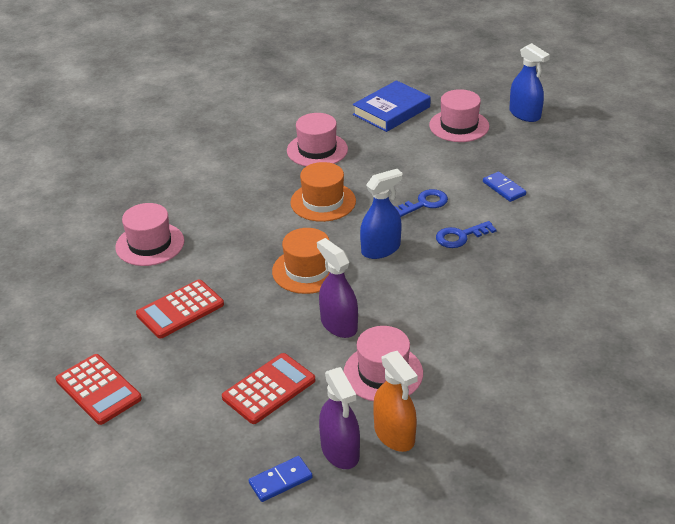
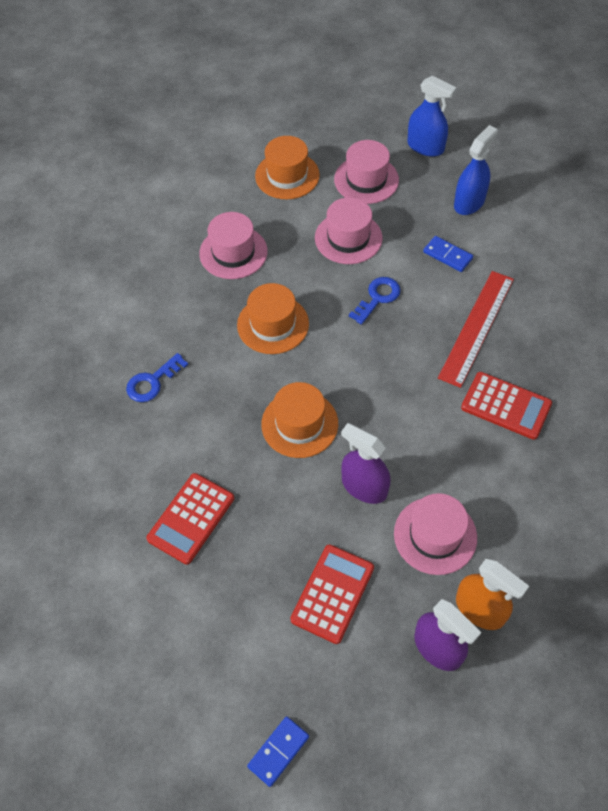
camera: 20 degrees left, 20 degrees up
(98, 389) = (156, 654): red calculator -> red calculator (506, 406)
(150, 244) = (113, 437): pink hat -> pink hat (348, 238)
(280, 480) = (397, 705): blue domino -> blue domino (278, 751)
(381, 249) = (361, 373): blue spray bottle -> blue spray bottle (469, 202)
(391, 111) = (287, 175): blue book -> orange hat
(460, 236) = (432, 333): blue key -> blue key (152, 382)
(503, 241) = (476, 327): none -> red ruler

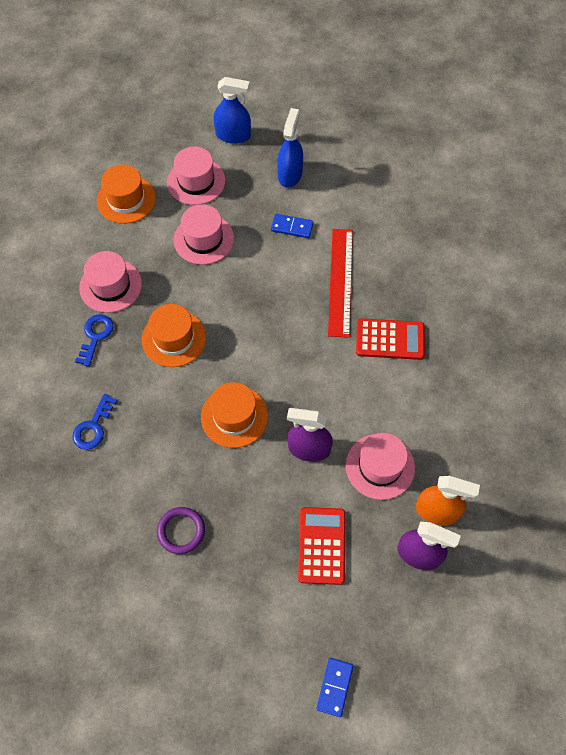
camera: 25 degrees left, 5 degrees up
(191, 518) = (181, 531): red calculator -> purple ring
(377, 298) = (251, 284): blue key -> blue key (95, 336)

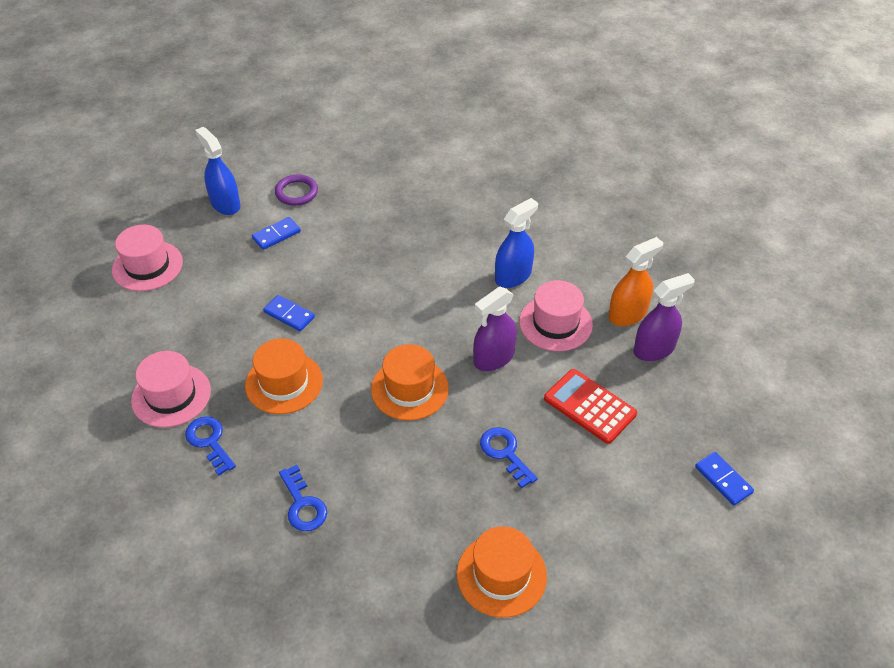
camera: 50 degrees left, 15 degrees down
(126, 199) = (96, 325): orange hat -> orange hat (501, 575)
(181, 531) = (481, 501): purple ring -> purple ring (296, 192)
(203, 239) = (212, 298): pink hat -> none
(231, 294) = (289, 315): none -> blue domino
(232, 518) = (505, 453): none -> blue key
(233, 135) = (137, 213): blue spray bottle -> blue spray bottle (513, 276)
(340, 281) = (364, 239): red ruler -> none
(390, 339) = (451, 244): red calculator -> none

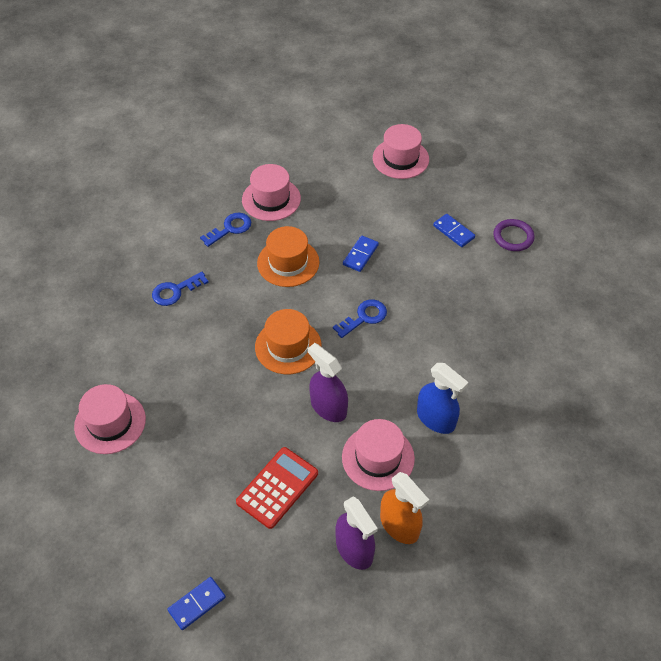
camera: 85 degrees right, 5 degrees up
(225, 204) = (485, 191): blue spray bottle -> none
(501, 575) = (110, 423): orange hat -> pink hat
(505, 453) = (224, 420): blue key -> blue key (364, 317)

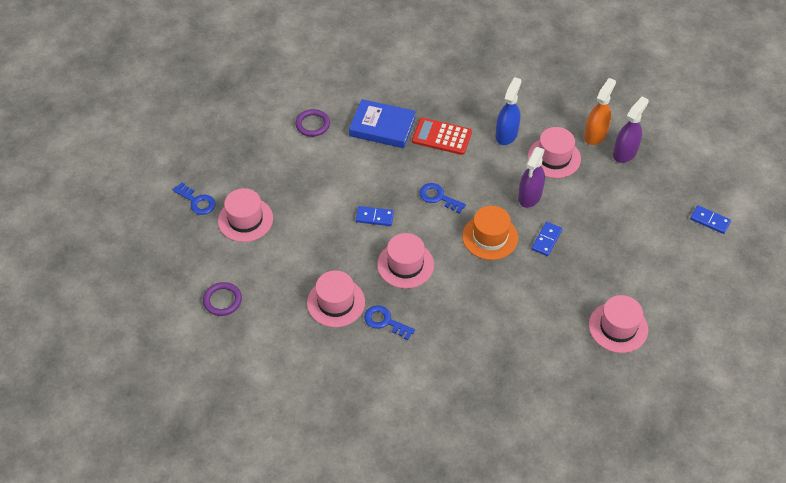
camera: 110 degrees left, 0 degrees up
(175, 291) = (474, 336): blue key -> blue key (197, 201)
(277, 487) = (608, 205): red calculator -> red calculator (441, 137)
(288, 262) = (405, 265): orange hat -> pink hat
(314, 126) = (222, 300): none -> purple ring
(453, 232) = (322, 162): blue domino -> blue domino (546, 240)
(489, 297) = (382, 127): none -> blue book

